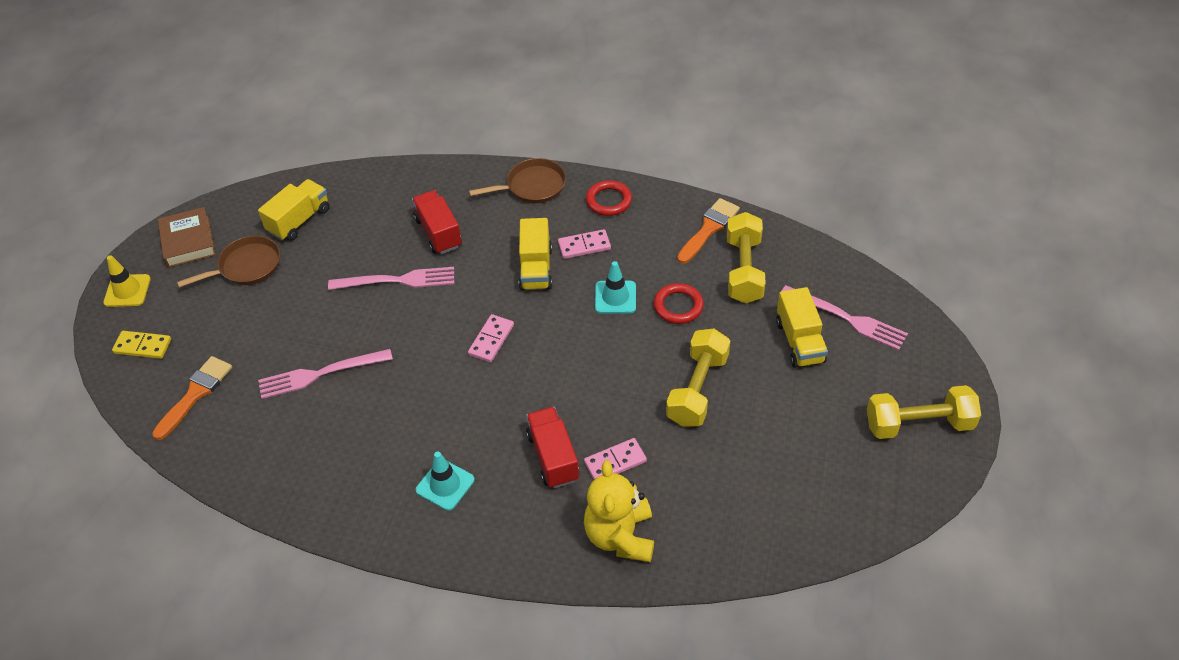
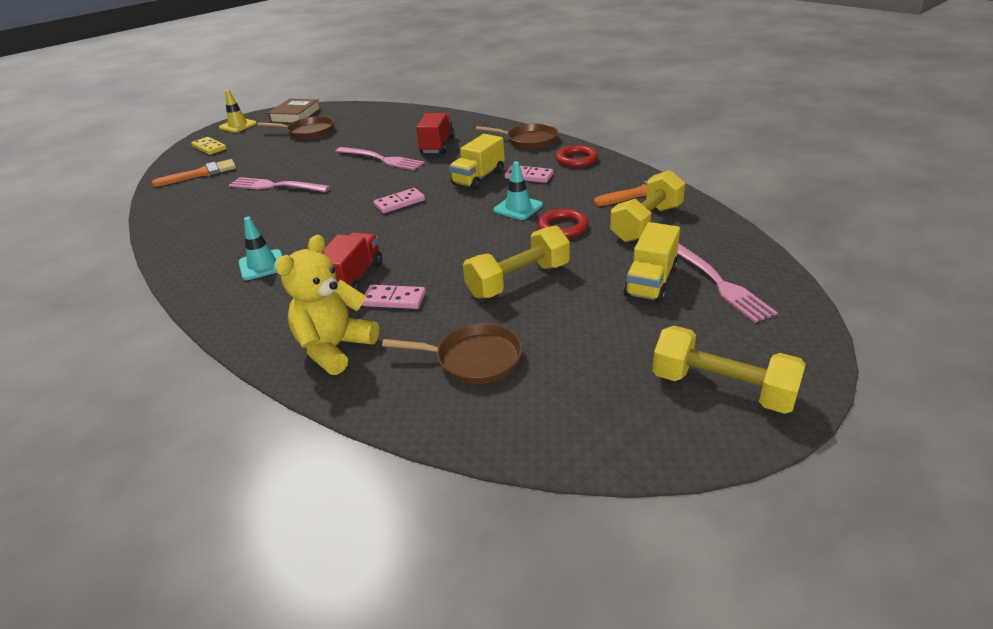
camera: 35 degrees right, 15 degrees down
(299, 220) = (364, 121): yellow truck -> none
(738, 488) = (474, 359): none -> brown pan

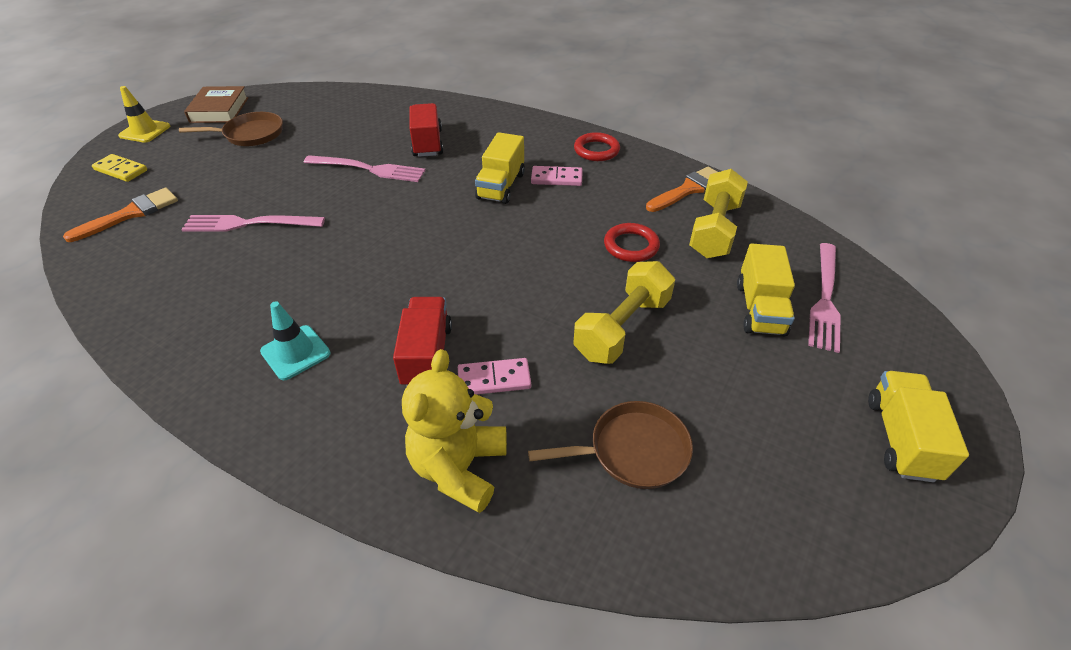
camera: 20 degrees left, 10 degrees up
(399, 203) = (425, 232): pink domino -> none
(518, 208) = (568, 224): turquoise traffic cone -> none
(529, 140) = (530, 128): brown pan -> none
(719, 283) = (825, 300): pink fork -> pink fork turned 60 degrees clockwise
(722, 389) = (901, 438): yellow dumbbell -> yellow truck

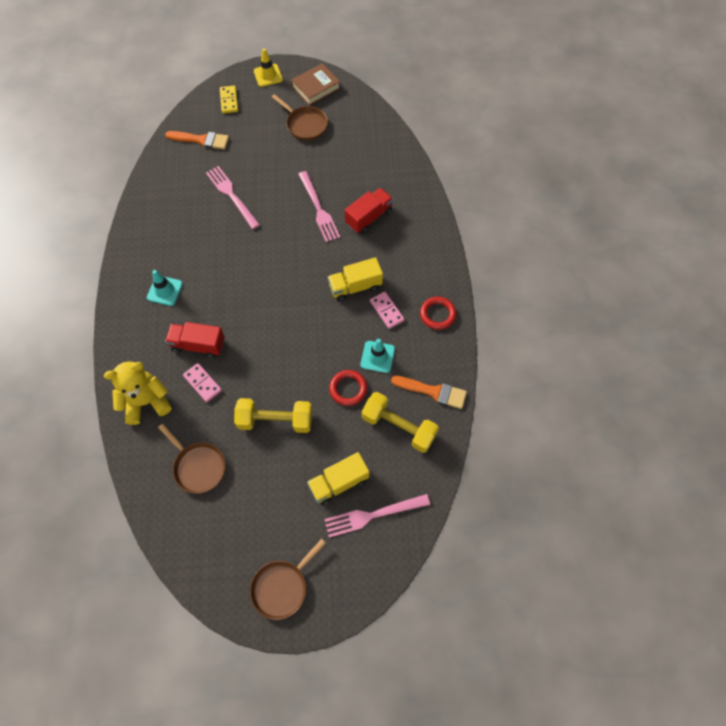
camera: 55 degrees right, 20 degrees up
(427, 355) = (198, 345): red truck -> red truck turned 135 degrees counterclockwise
(609, 208) = (377, 357): none -> turquoise traffic cone
(714, 230) = (398, 427): yellow dumbbell -> yellow dumbbell turned 45 degrees clockwise
(901, 438) = (282, 587): yellow truck -> brown pan

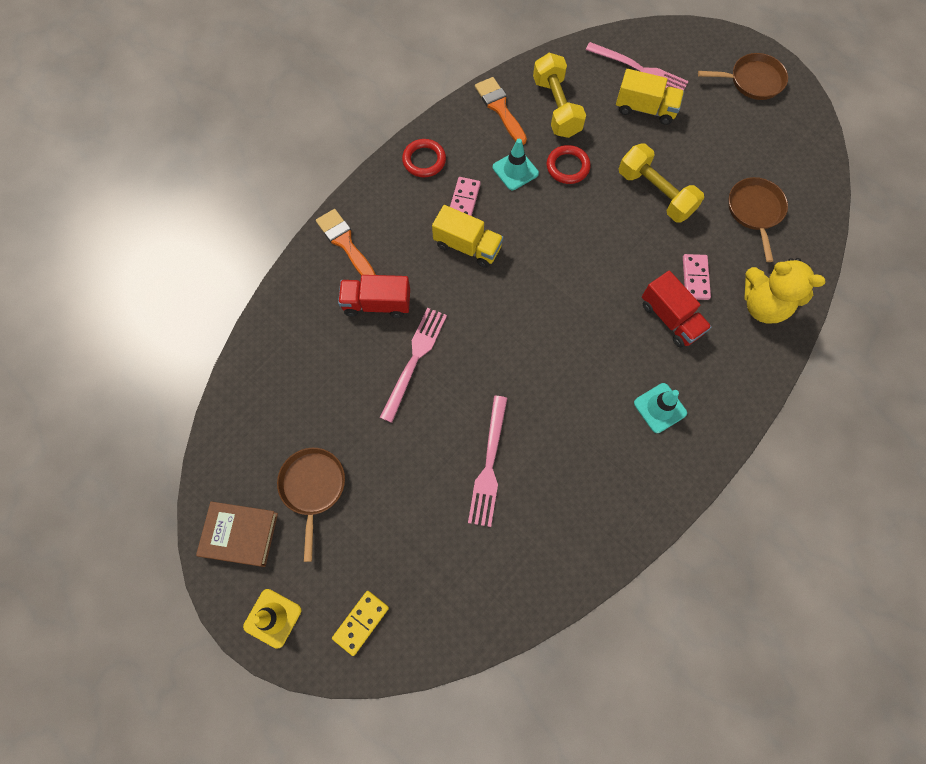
camera: 135 degrees left, 5 degrees up
(201, 140) = (452, 587): orange brush -> orange brush (345, 243)

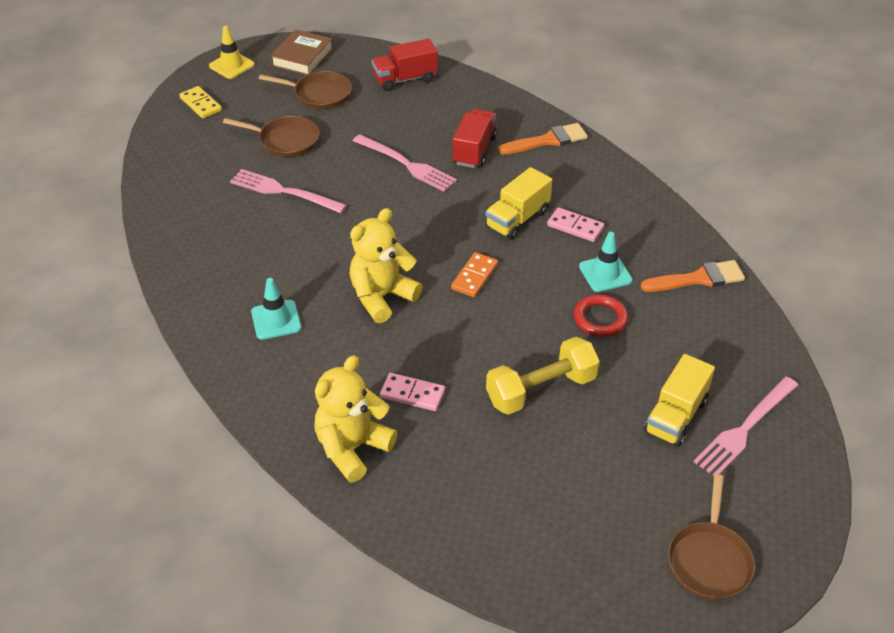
camera: 105 degrees right, 25 degrees down
(424, 160) = (635, 207): red ring -> none
(552, 264) = (474, 277): none -> orange domino
(556, 107) = (692, 329): yellow dumbbell -> none
(601, 330) = (382, 297): none -> yellow teddy bear
(670, 318) = (371, 357): red truck -> red truck (405, 79)
(755, 211) = (485, 485): brown pan -> brown pan (285, 141)

